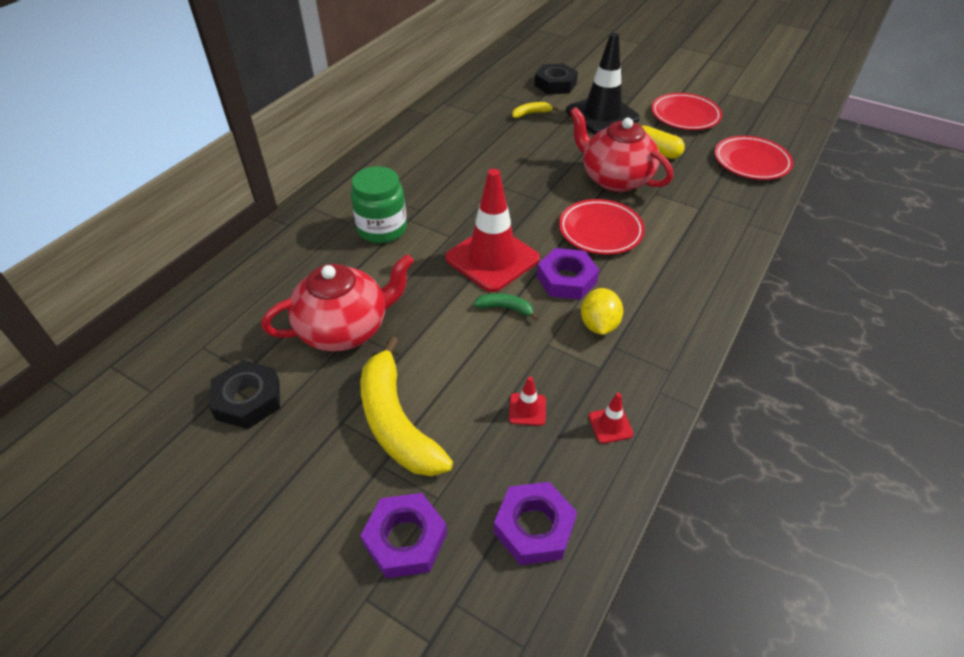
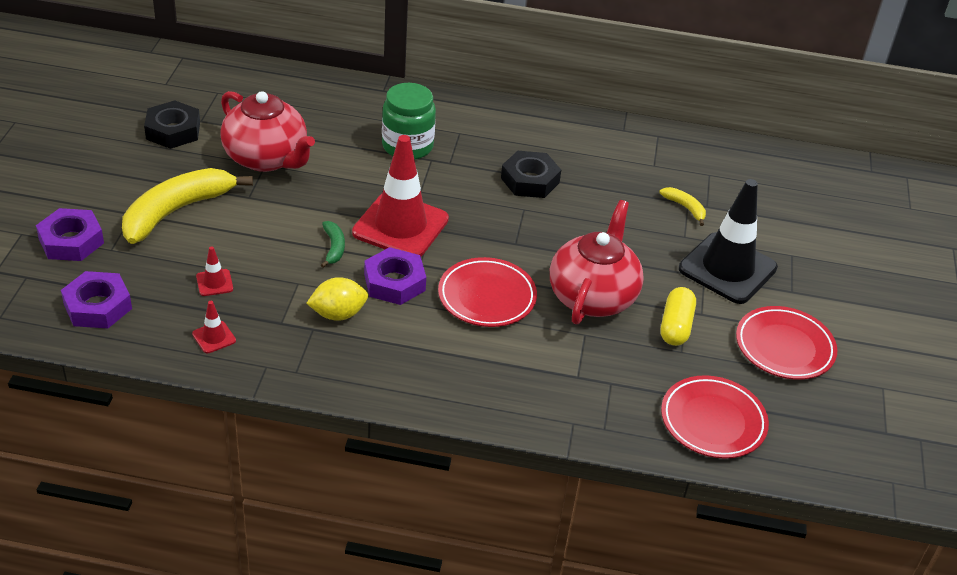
camera: 65 degrees right, 5 degrees down
(555, 84) = (770, 217): black nut -> black nut (530, 180)

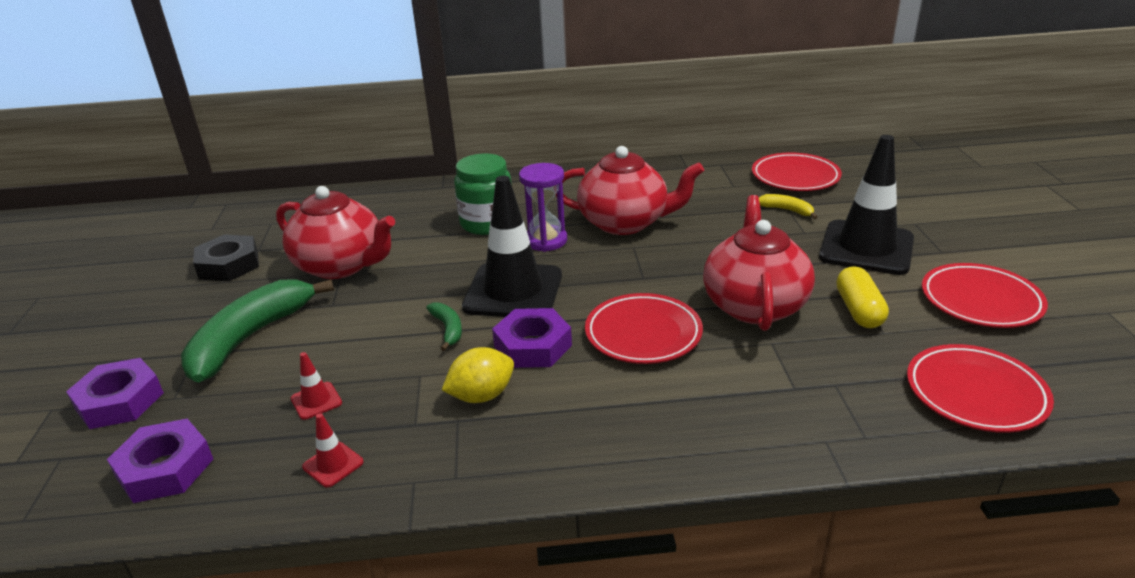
camera: 10 degrees left, 10 degrees down
(177, 211) = (250, 338): yellow banana -> green banana
(400, 226) = (513, 291): red traffic cone -> black traffic cone
(450, 180) = (546, 240): none -> purple hourglass
(530, 180) = (625, 223): black nut -> red teapot
(719, 171) = (795, 177): none -> red plate

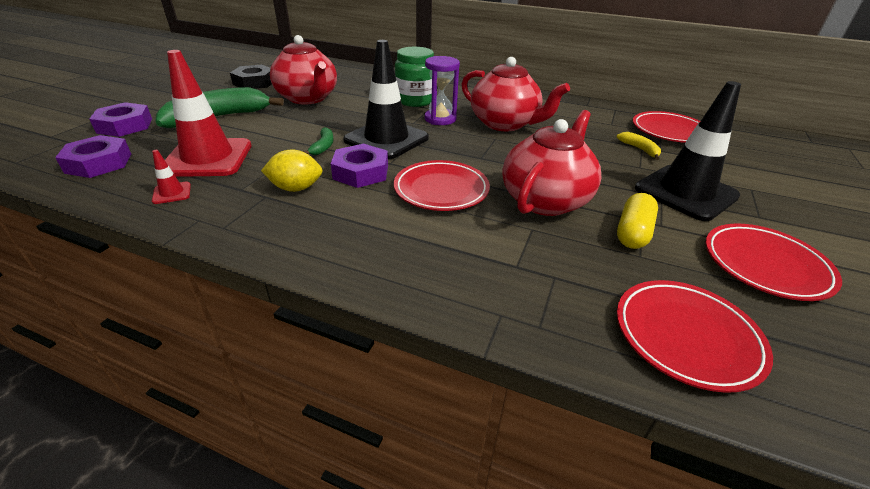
camera: 25 degrees right, 5 degrees up
(316, 401) = (208, 158): red traffic cone -> red traffic cone, size x2.47

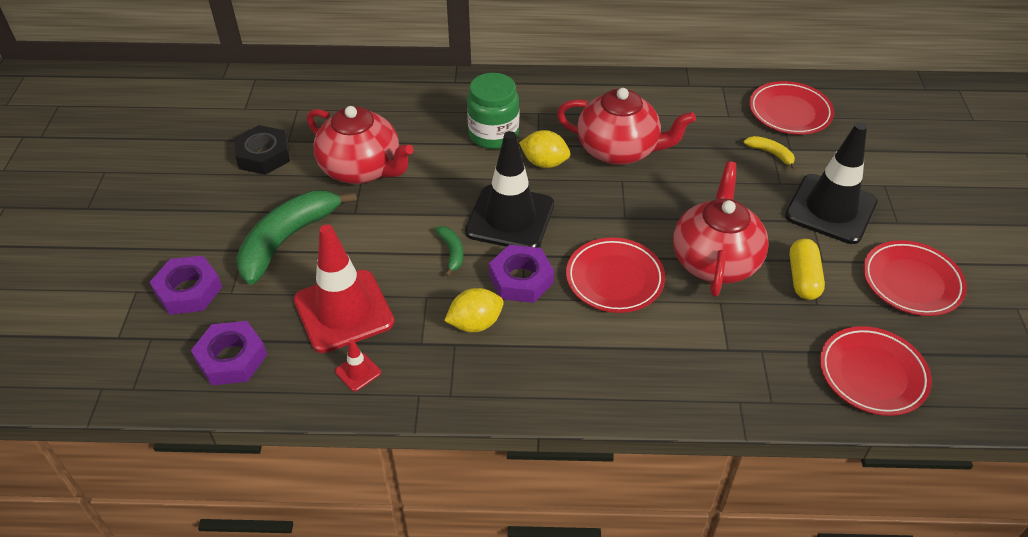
camera: 20 degrees left, 10 degrees up
(440, 119) = (544, 163): purple hourglass -> yellow lemon

